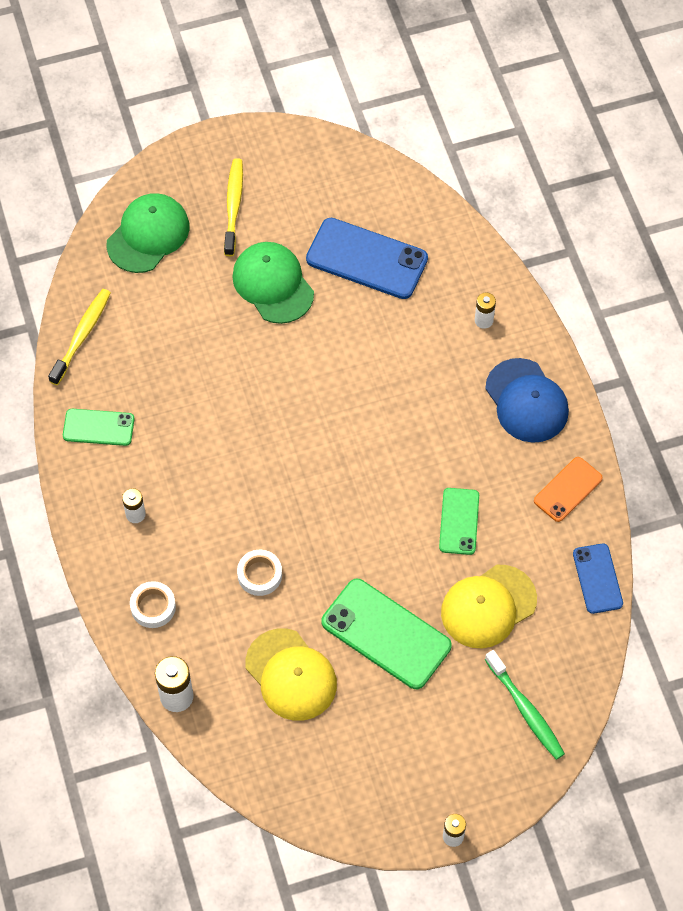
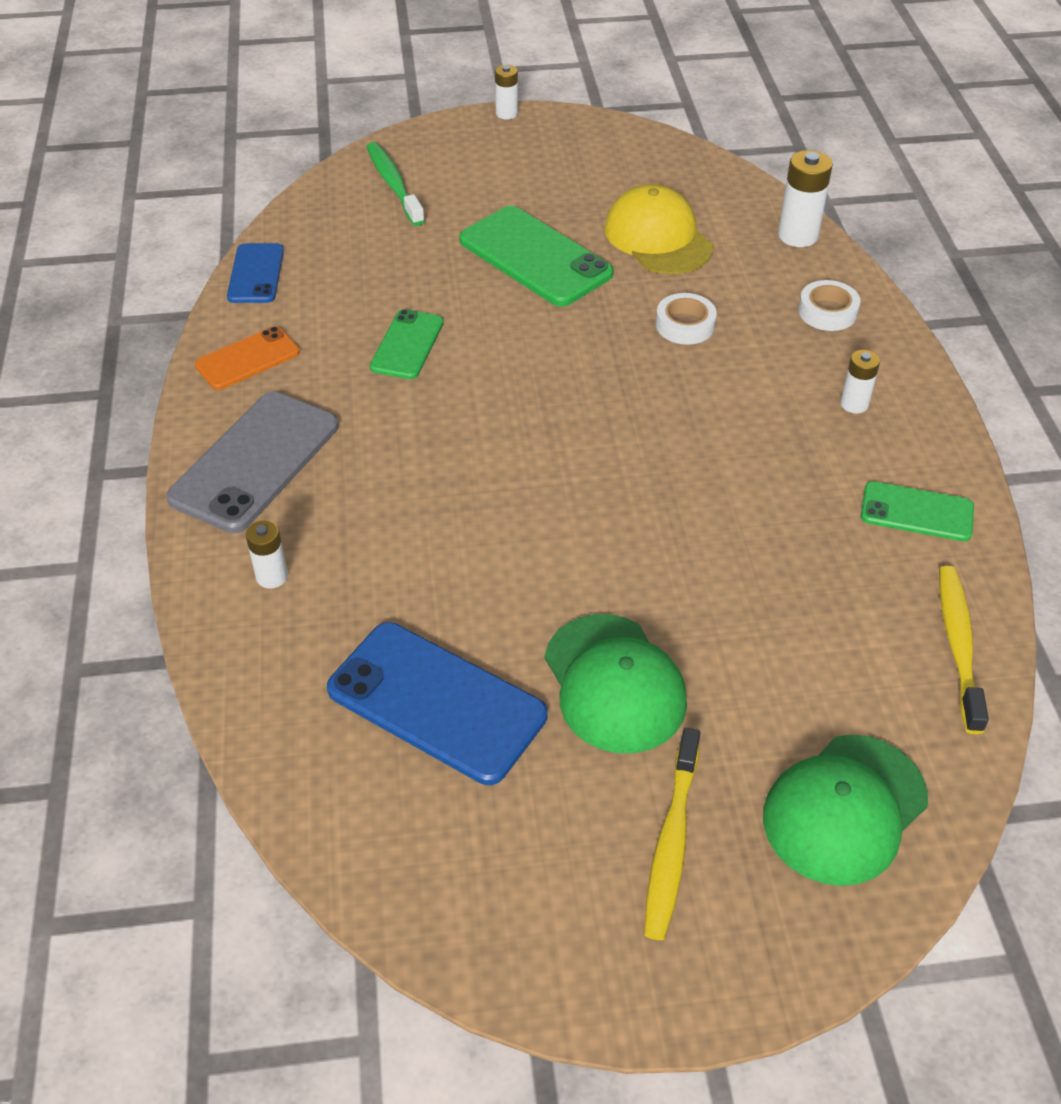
camera: 170 degrees left, 15 degrees down
(81, 336) = (958, 646): yellow toothbrush -> yellow toothbrush turned 150 degrees clockwise
(488, 606) = (401, 266): yellow cap -> none
(526, 401) = (255, 462): blue cap -> grey phone

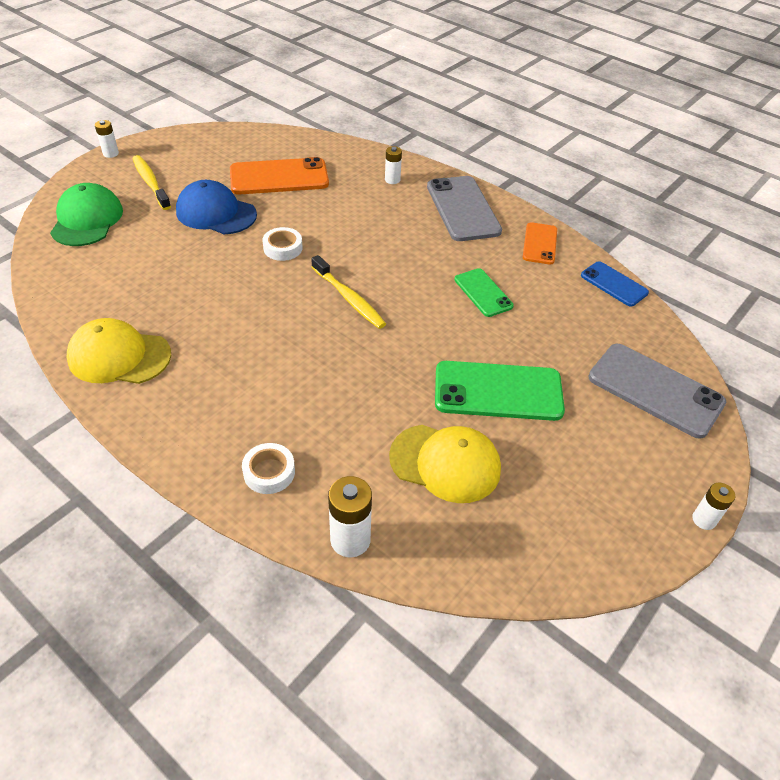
camera: 135 degrees right, 0 degrees up
(394, 185) = (655, 390): green toothbrush -> grey phone
(436, 702) = (279, 177): blue phone -> orange phone
(614, 683) = (216, 213): green cap -> blue cap
(685, 325) = (353, 399): white tape -> white tape (283, 248)
(854, 404) = (199, 405): white battery -> white battery (111, 153)
(916, 512) = (119, 356): green phone -> yellow cap
(958, 646) = (62, 300): yellow toothbrush -> yellow toothbrush (349, 298)

